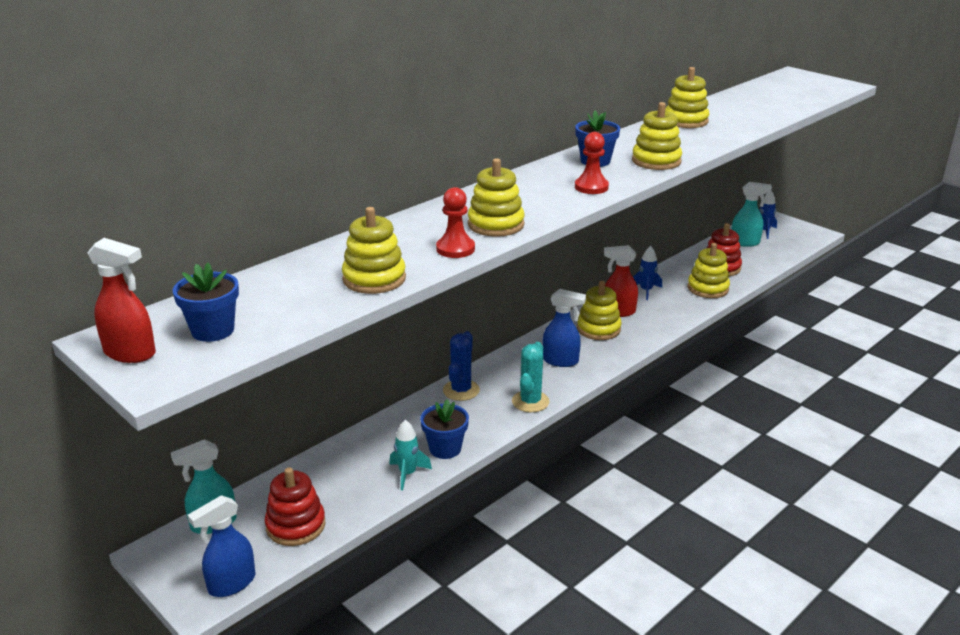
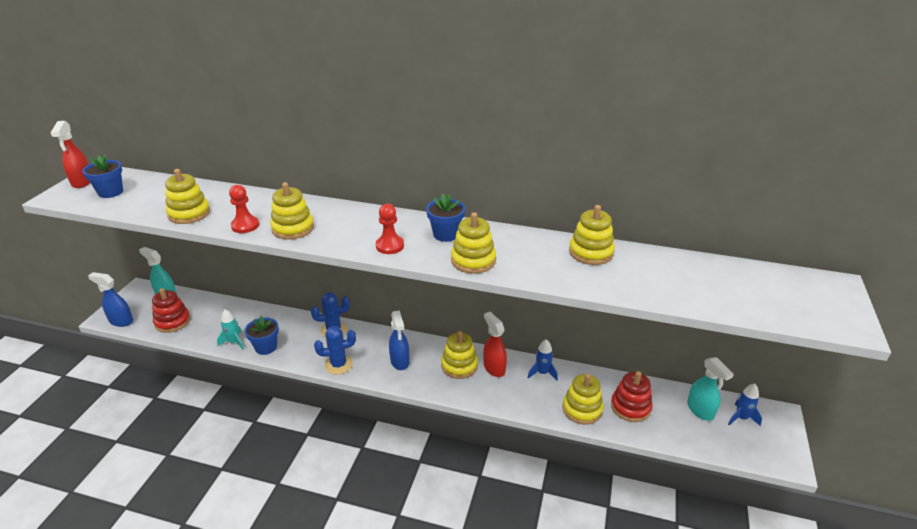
camera: 60 degrees right, 5 degrees up
(530, 401) = (338, 365): turquoise cactus -> blue cactus

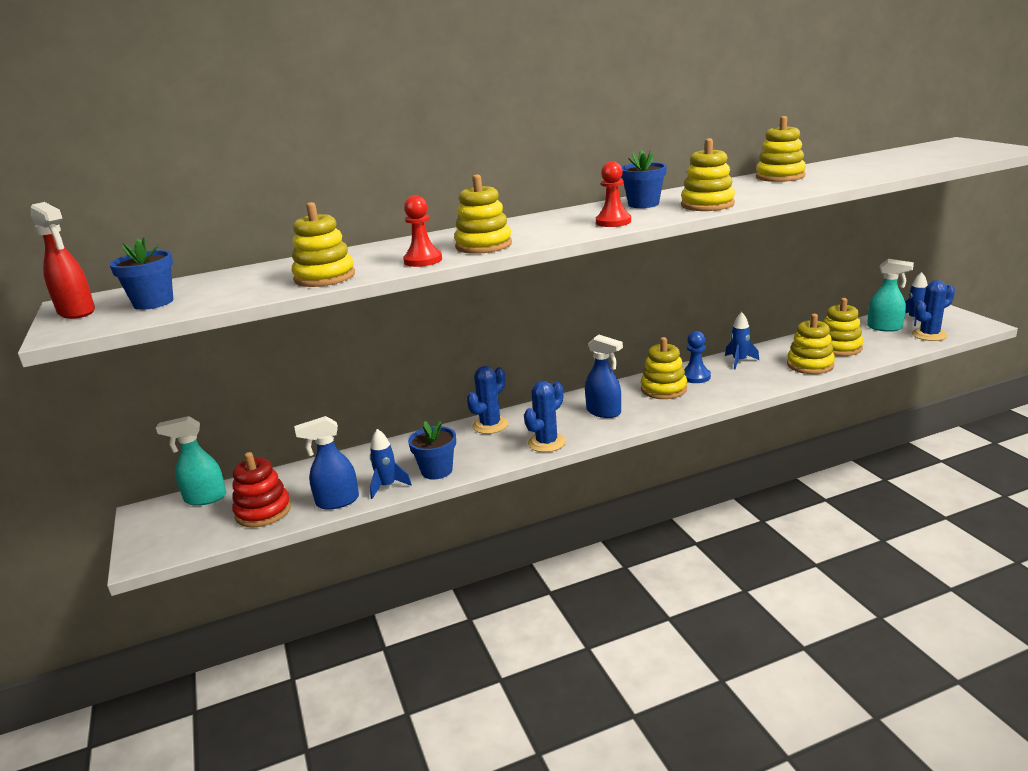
camera: 35 degrees left, 10 degrees down
(121, 321) = (177, 547): blue spray bottle -> blue spray bottle (337, 501)
(234, 342) = (387, 486): turquoise rocket -> blue rocket
(494, 368) = (695, 377): red spray bottle -> blue pawn
(630, 407) = (839, 348): red stacking toy -> yellow stacking toy
(723, 442) = (929, 335): none -> blue cactus

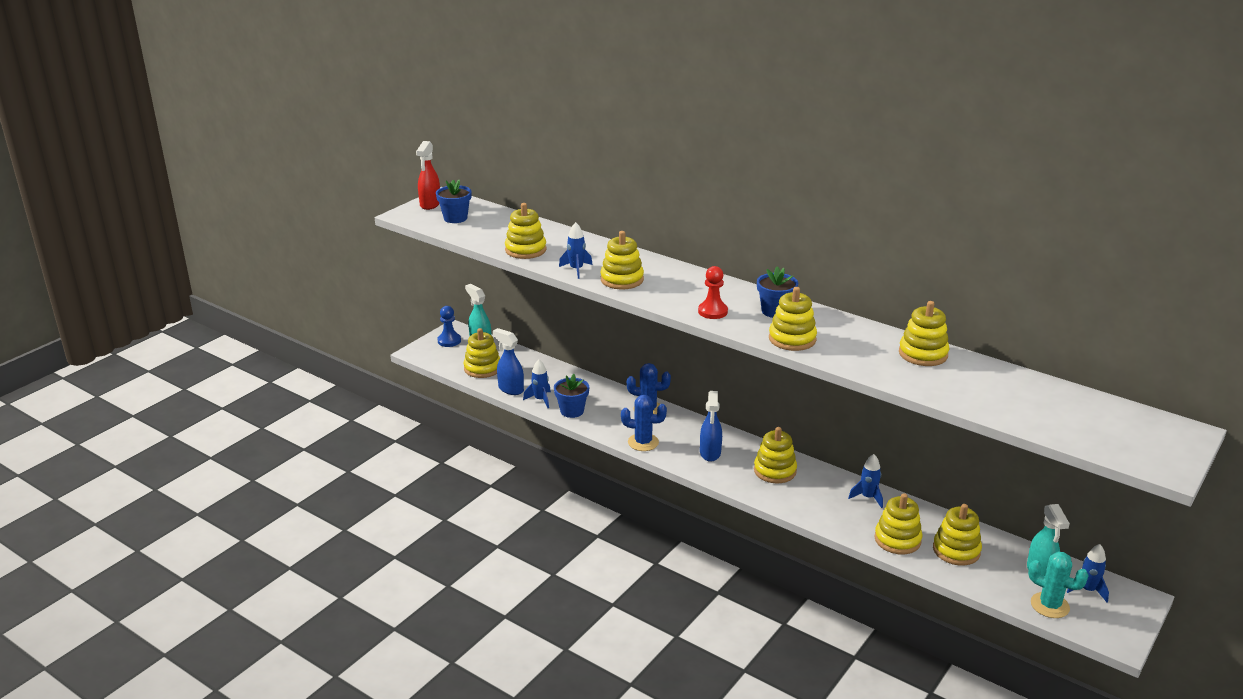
camera: 55 degrees right, 5 degrees up
(263, 511) = (482, 368): red stacking toy -> yellow stacking toy
(423, 260) = (576, 269): red pawn -> blue rocket
(695, 377) = (813, 481): blue pawn -> blue pawn (449, 341)
(929, 335) = (1049, 605): blue cactus -> turquoise cactus

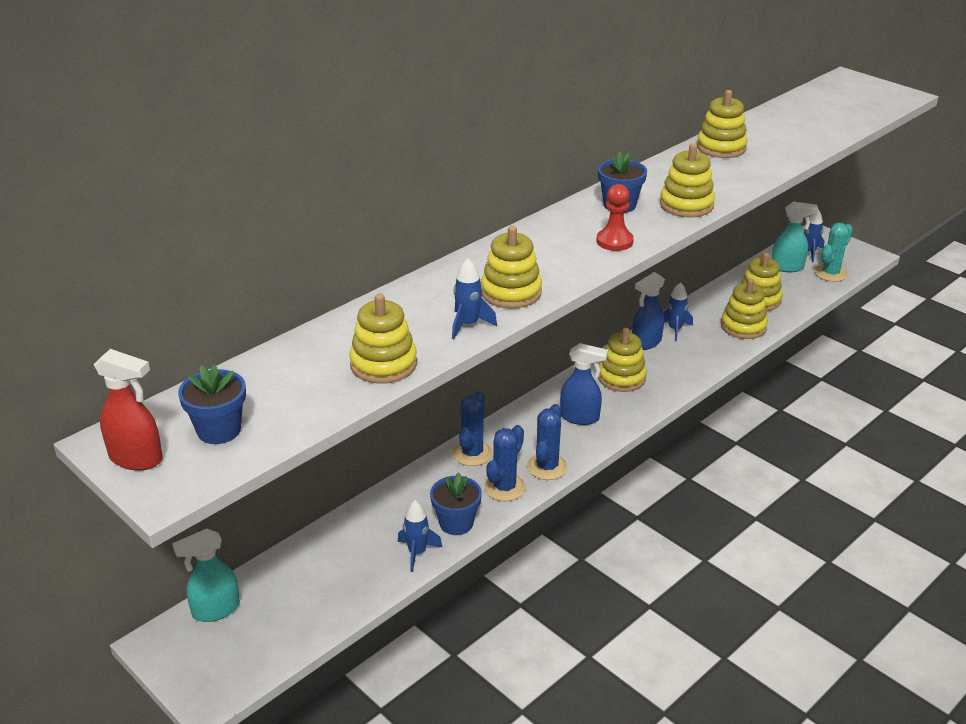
camera: 80 degrees left, 5 degrees up
(449, 341) = (190, 651): blue pawn -> none
(482, 368) = (302, 612): yellow stacking toy -> none
(510, 389) = (376, 583): blue spray bottle -> blue spray bottle (646, 342)
(614, 426) = (504, 488): none -> blue cactus

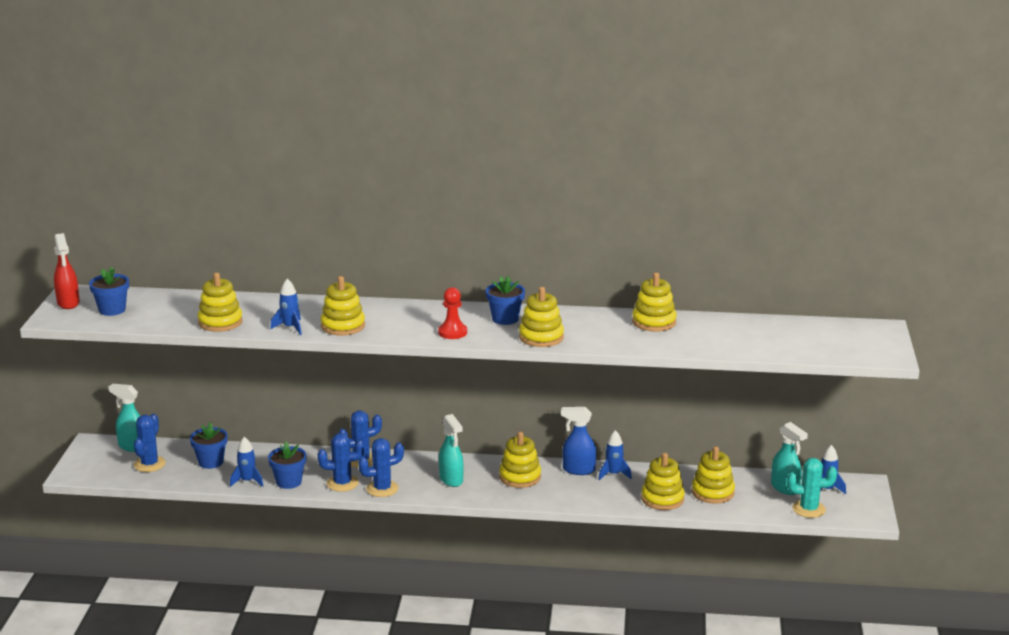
camera: 50 degrees right, 10 degrees down
(277, 614) = (149, 464): none -> blue cactus
(338, 561) = (211, 462): none -> blue flower pot
(580, 417) = (451, 480): blue spray bottle -> turquoise spray bottle

